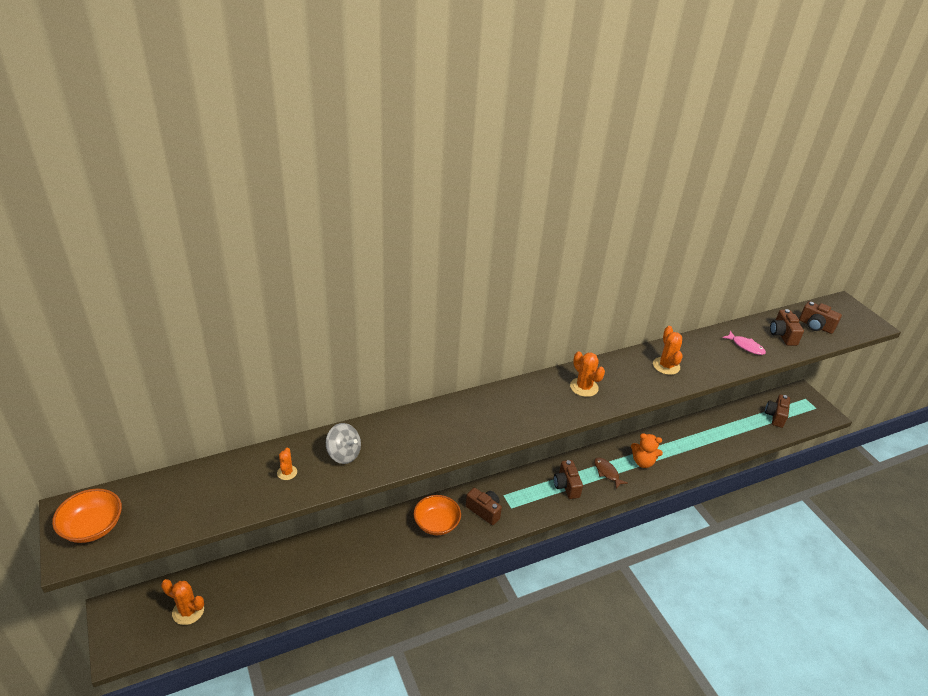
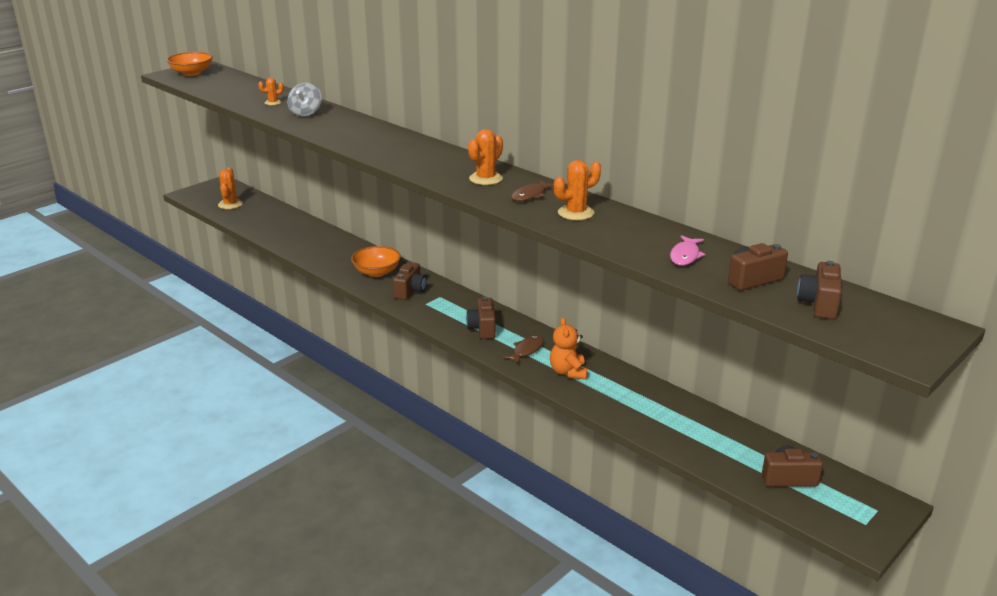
camera: 70 degrees right, 10 degrees down
(566, 486) = (483, 328): brown camera -> brown camera turned 60 degrees counterclockwise
(626, 376) = (530, 195): none -> brown fish

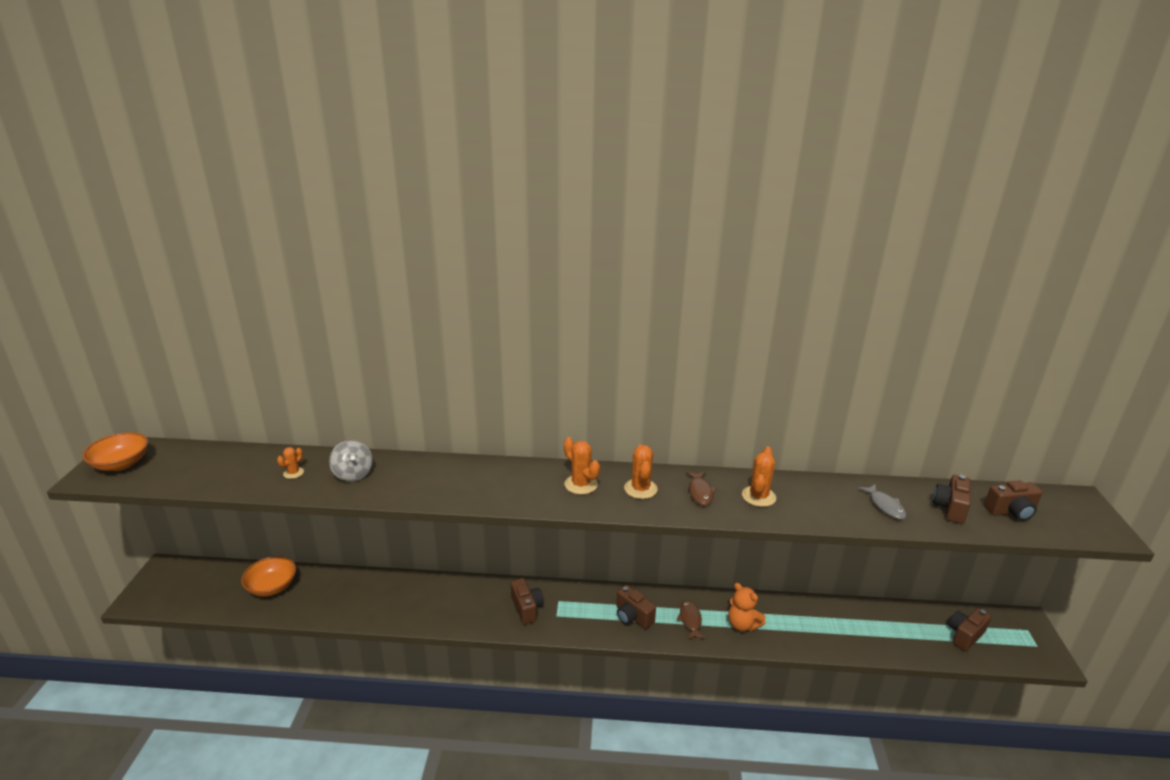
camera: 40 degrees left, 0 degrees up
(230, 204) = (210, 592): orange cactus -> orange cactus (581, 484)
(377, 272) = (471, 602): orange bowl -> orange bowl (272, 587)
(685, 256) = (885, 506): pink fish -> grey fish
(819, 304) = (1011, 512): brown camera -> brown camera turned 75 degrees counterclockwise

